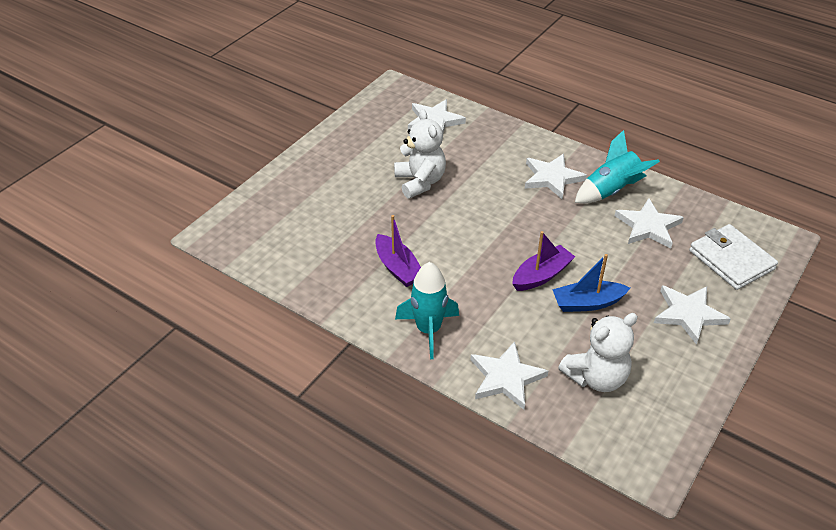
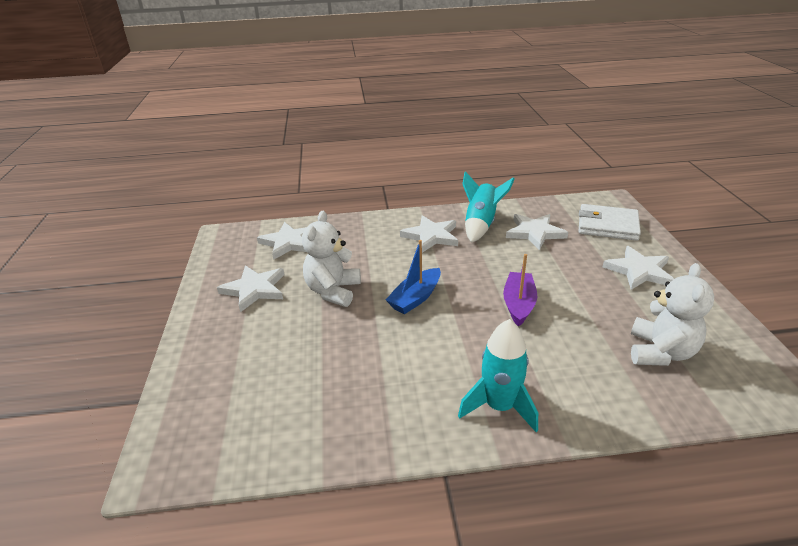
camera: 40 degrees left, 10 degrees down
(398, 268) = (403, 371): purple boat -> none
(420, 182) = (333, 291): white teddy bear -> white teddy bear turned 105 degrees counterclockwise
(506, 378) = (610, 401): white star -> white star (254, 289)
(587, 303) = (575, 303): blue boat -> blue boat (415, 298)

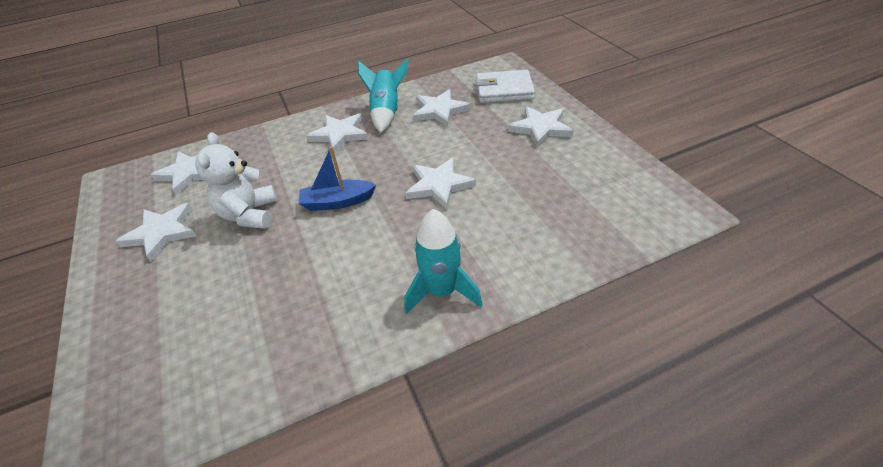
camera: 15 degrees left, 10 degrees up
(415, 298) = (337, 202): blue boat -> blue boat turned 60 degrees clockwise
(518, 304) = (439, 185): purple boat -> white star
(660, 352) = (574, 201): white teddy bear -> none

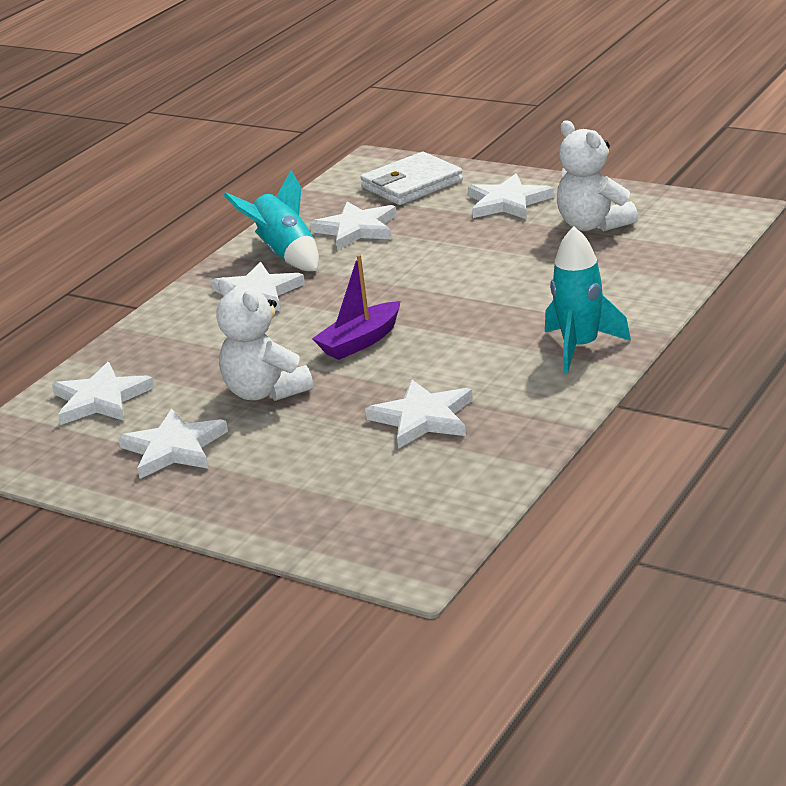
camera: 35 degrees left, 15 degrees down
(337, 202) = (360, 342): blue boat -> purple boat
(439, 185) = (460, 285): white star -> white star (423, 418)
(572, 173) = (593, 225): none -> white teddy bear

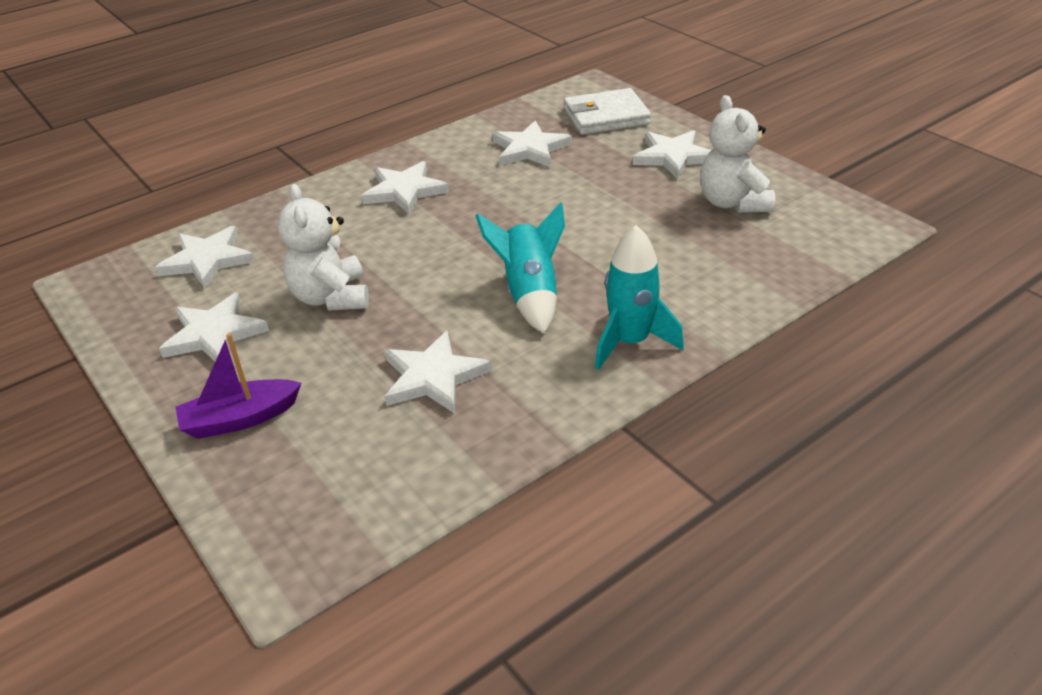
camera: 20 degrees right, 10 degrees up
(285, 254) = (457, 158): turquoise rocket -> turquoise rocket (530, 294)
(360, 342) = (446, 268): purple boat -> purple boat (240, 419)

